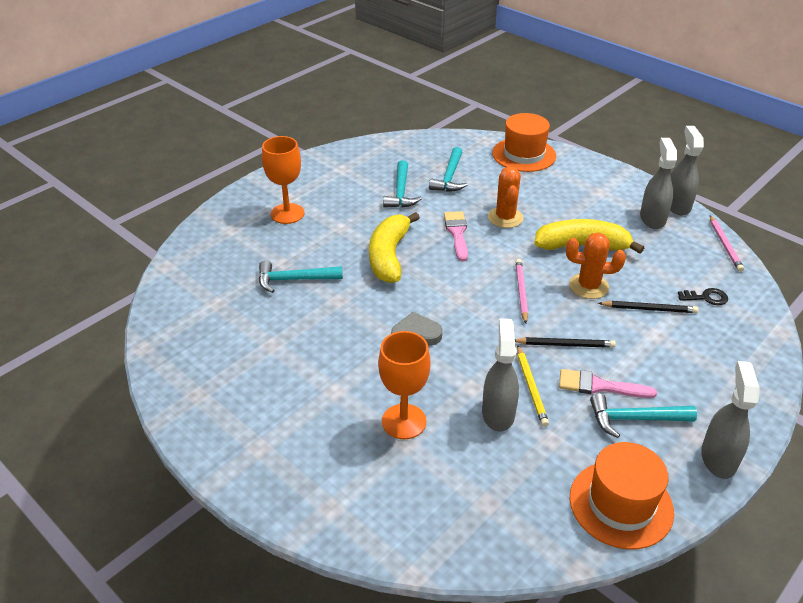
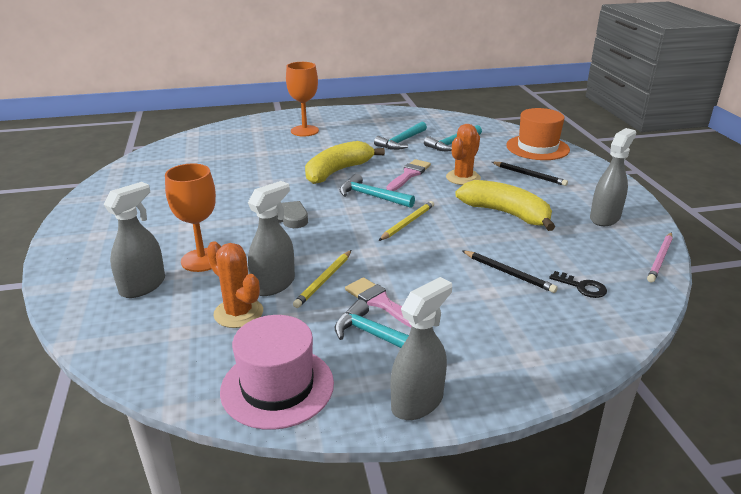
camera: 35 degrees right, 10 degrees down
(294, 280) = (255, 163): turquoise hammer -> turquoise hammer (372, 196)
(521, 292) = (407, 223): pink pencil -> yellow pencil
(565, 345) = (393, 266): black pencil -> black pencil (529, 175)
(588, 286) = (472, 239): orange cactus -> orange cactus (238, 313)
(621, 504) = (277, 386): orange hat -> pink hat
(677, 205) = (646, 217): grey spray bottle -> grey spray bottle (143, 286)

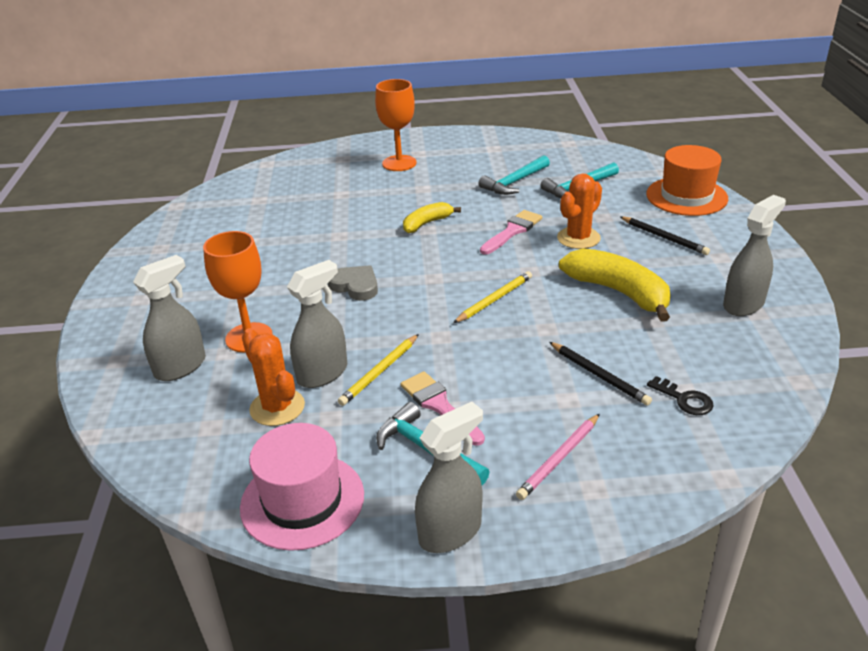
camera: 10 degrees right, 5 degrees up
(337, 171) = (427, 223): yellow banana -> yellow banana, size x0.57
(372, 196) = (460, 260): turquoise hammer -> none
(660, 259) = (797, 366): pink pencil -> pink pencil (559, 458)

